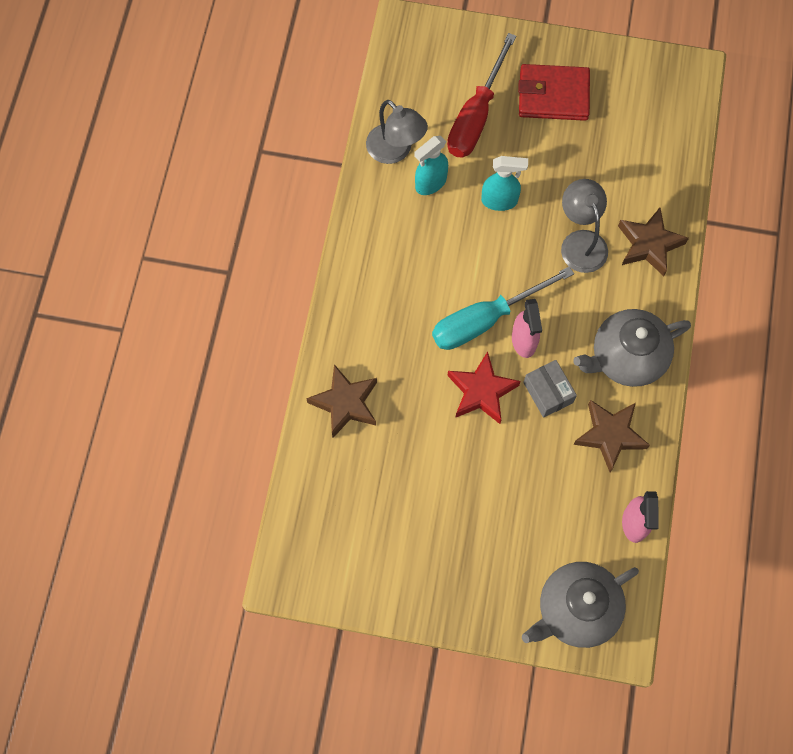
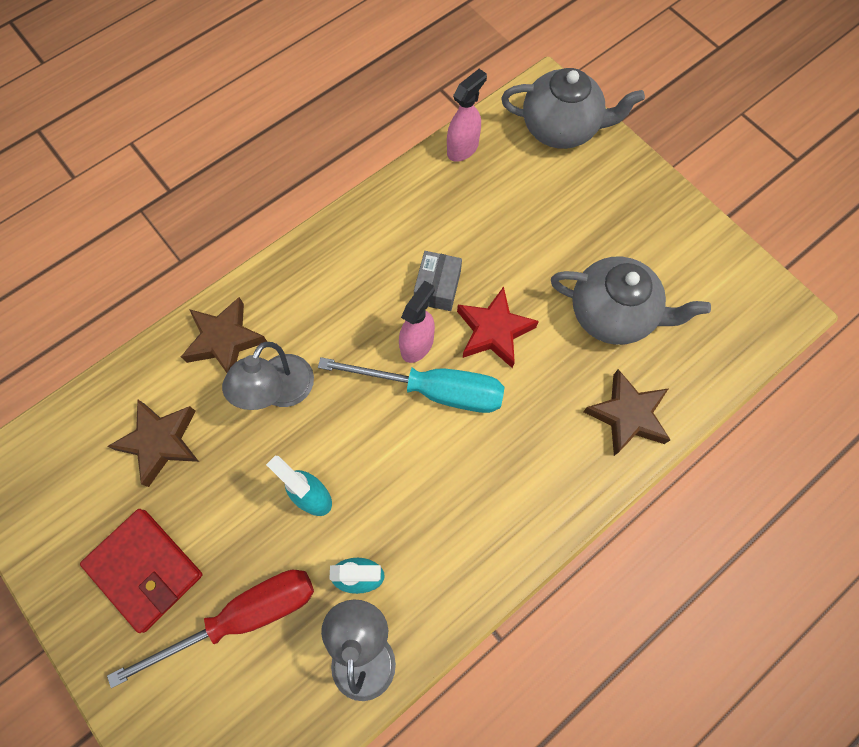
camera: 140 degrees left, 0 degrees up
(610, 435) = (419, 219): brown star -> brown star (161, 442)
(626, 358) = (345, 264): grey teapot -> grey teapot (613, 314)

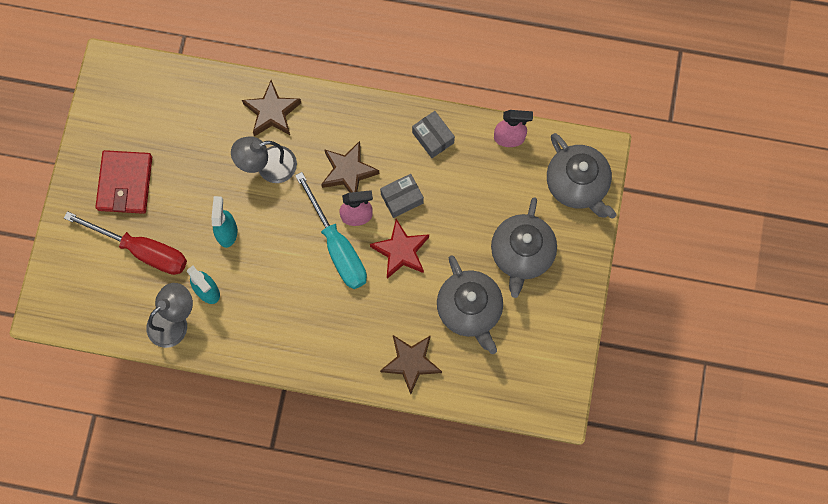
camera: 50 degrees right, 5 degrees up
(161, 442) = (191, 131): brown star -> brown star (348, 172)
(400, 212) = (433, 138): none -> grey box
(592, 224) = (521, 254): none -> grey teapot

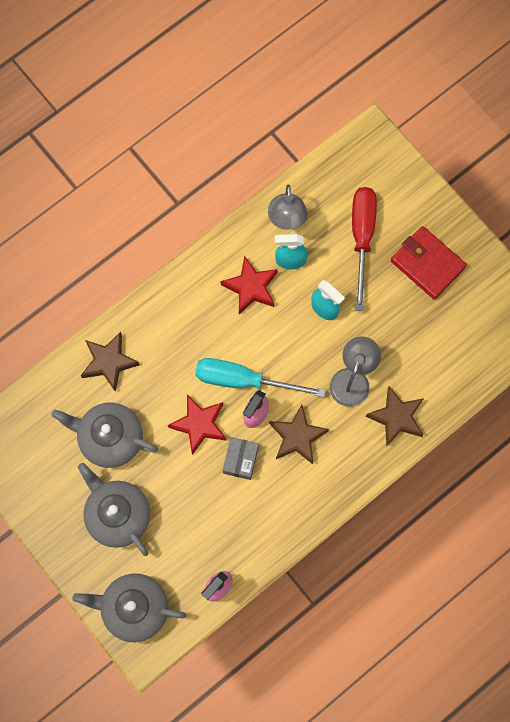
camera: 130 degrees right, 0 degrees up
(142, 250) = (362, 237): red screwdriver -> red screwdriver turned 120 degrees clockwise
(256, 303) = (251, 287): none -> red star
(433, 138) = (270, 526): grey box -> none

